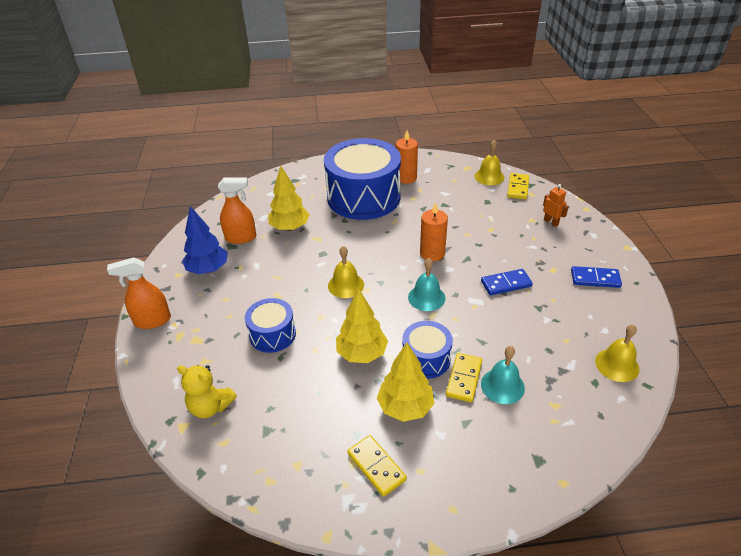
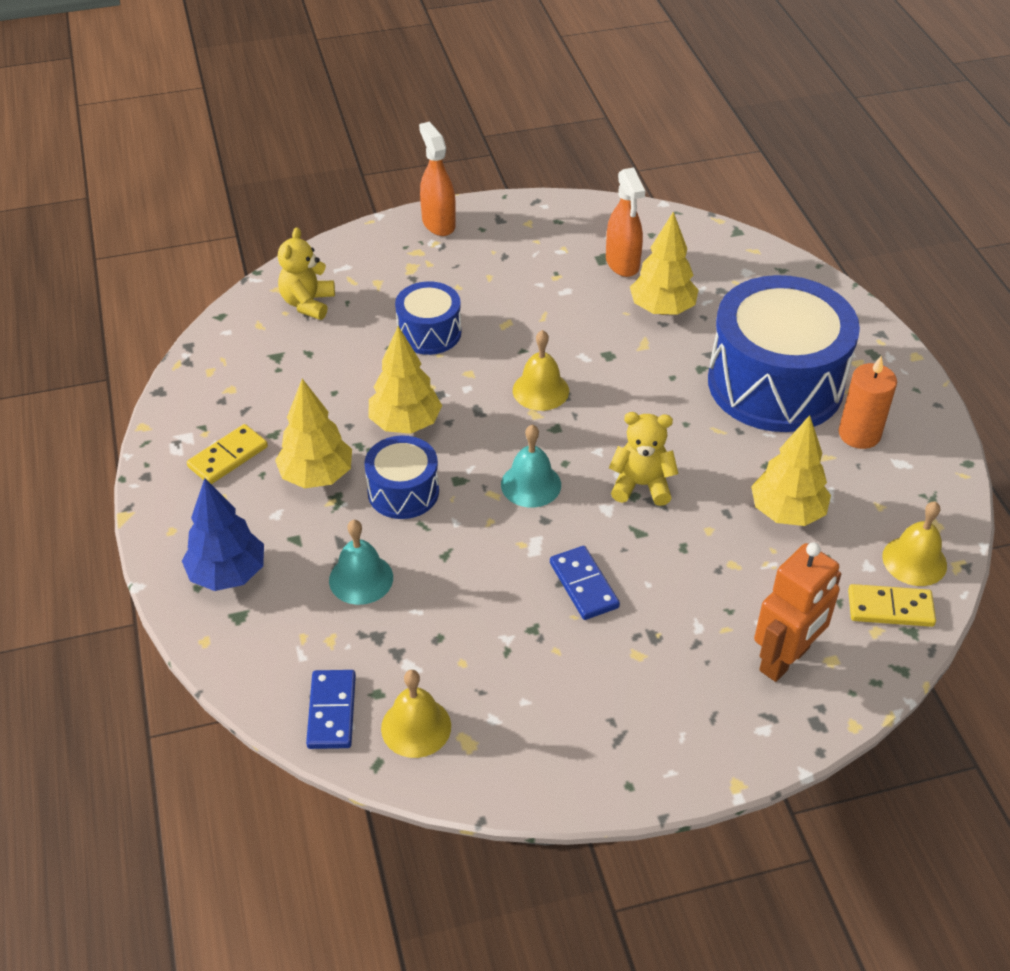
camera: 80 degrees right, 5 degrees up
(208, 269) = (544, 247): blue tree -> blue tree (227, 574)
(432, 253) = (641, 485): orange candle -> yellow teddy bear
(456, 207) = (786, 512): none -> yellow tree
(464, 379) = (370, 535): yellow domino -> none
(551, 222) = (785, 659): orange robot -> orange robot, size x1.91
(595, 279) = (625, 718): blue domino -> blue domino (332, 711)

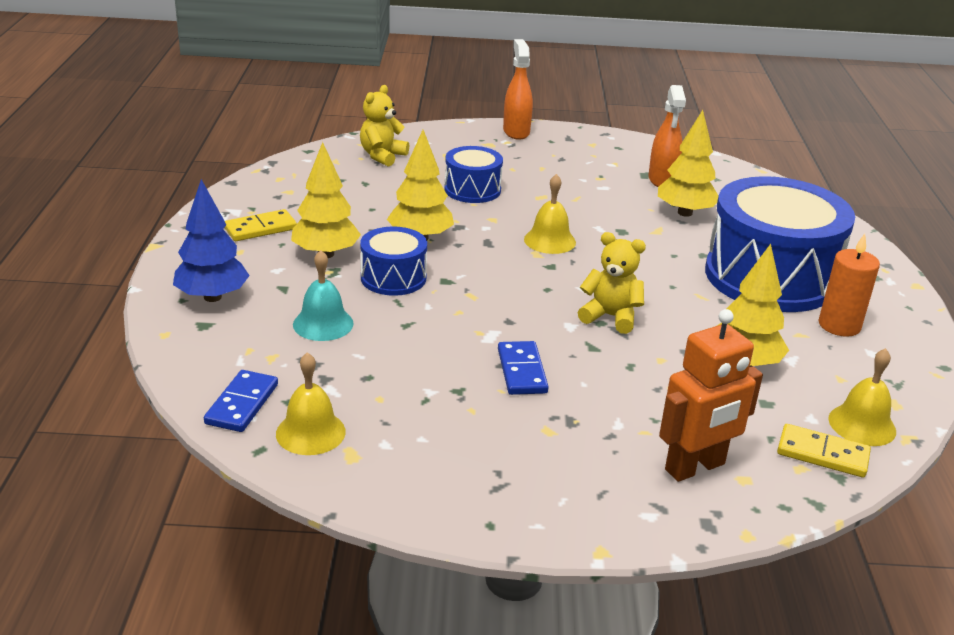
camera: 15 degrees right, 15 degrees down
(531, 484) = (509, 296): turquoise bell -> none

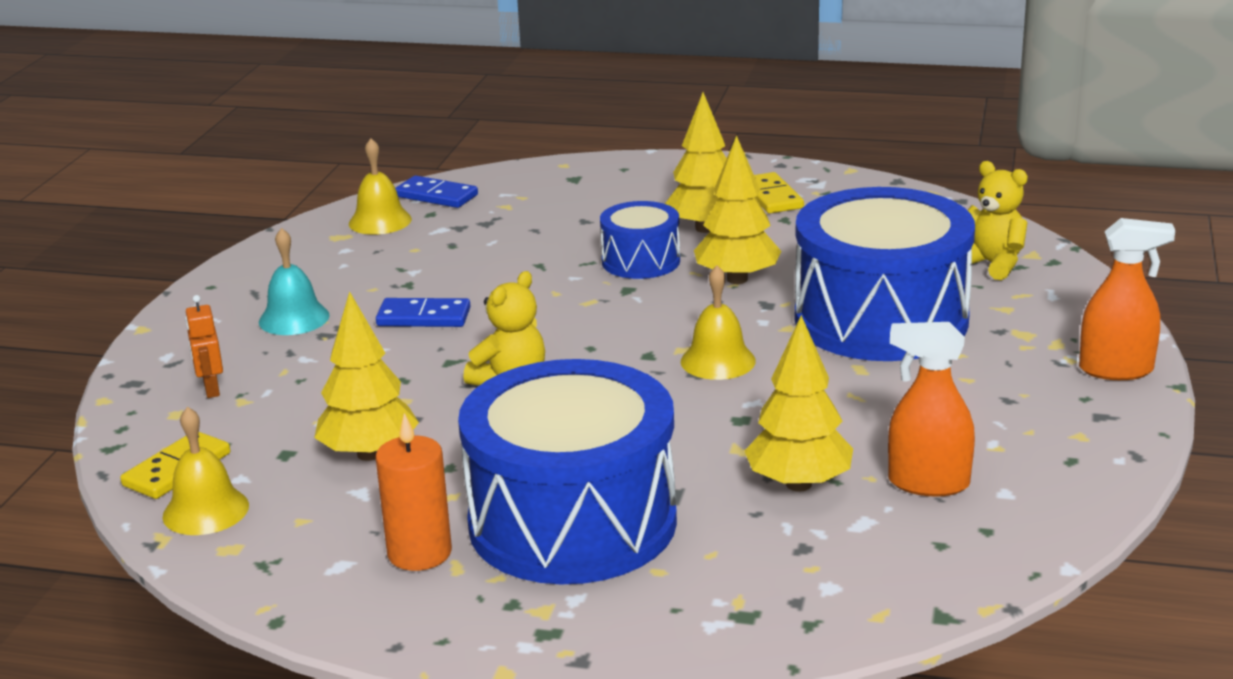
camera: 105 degrees right, 5 degrees down
(212, 297) = (624, 180): blue tree -> none
(323, 324) = (556, 226): turquoise bell -> turquoise bell (294, 318)
(472, 190) = (881, 319): blue drum -> blue drum, size x2.03
(695, 467) = (211, 389): orange robot -> orange robot, size x0.52

